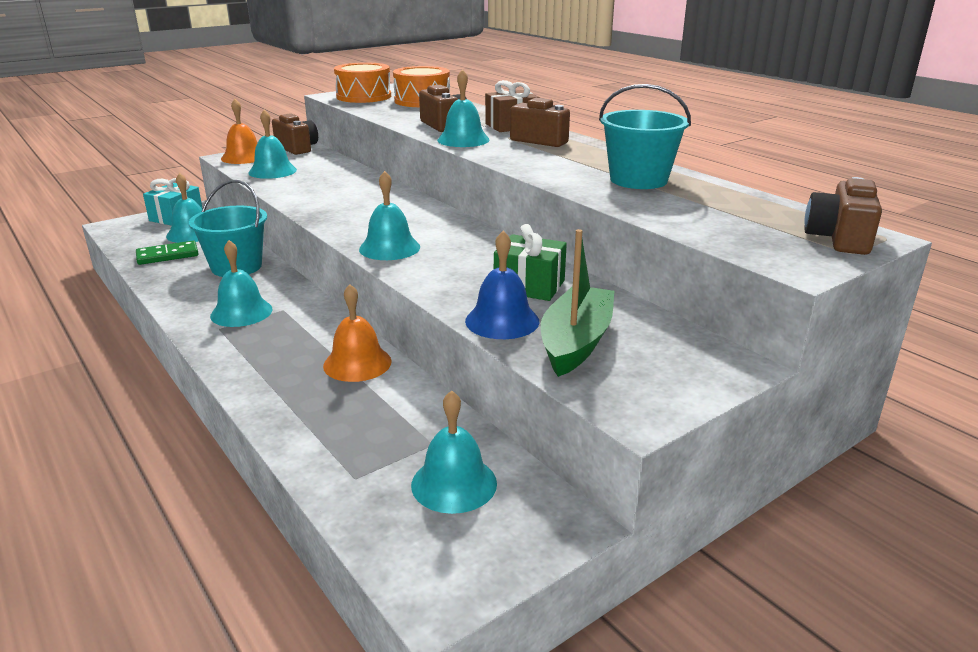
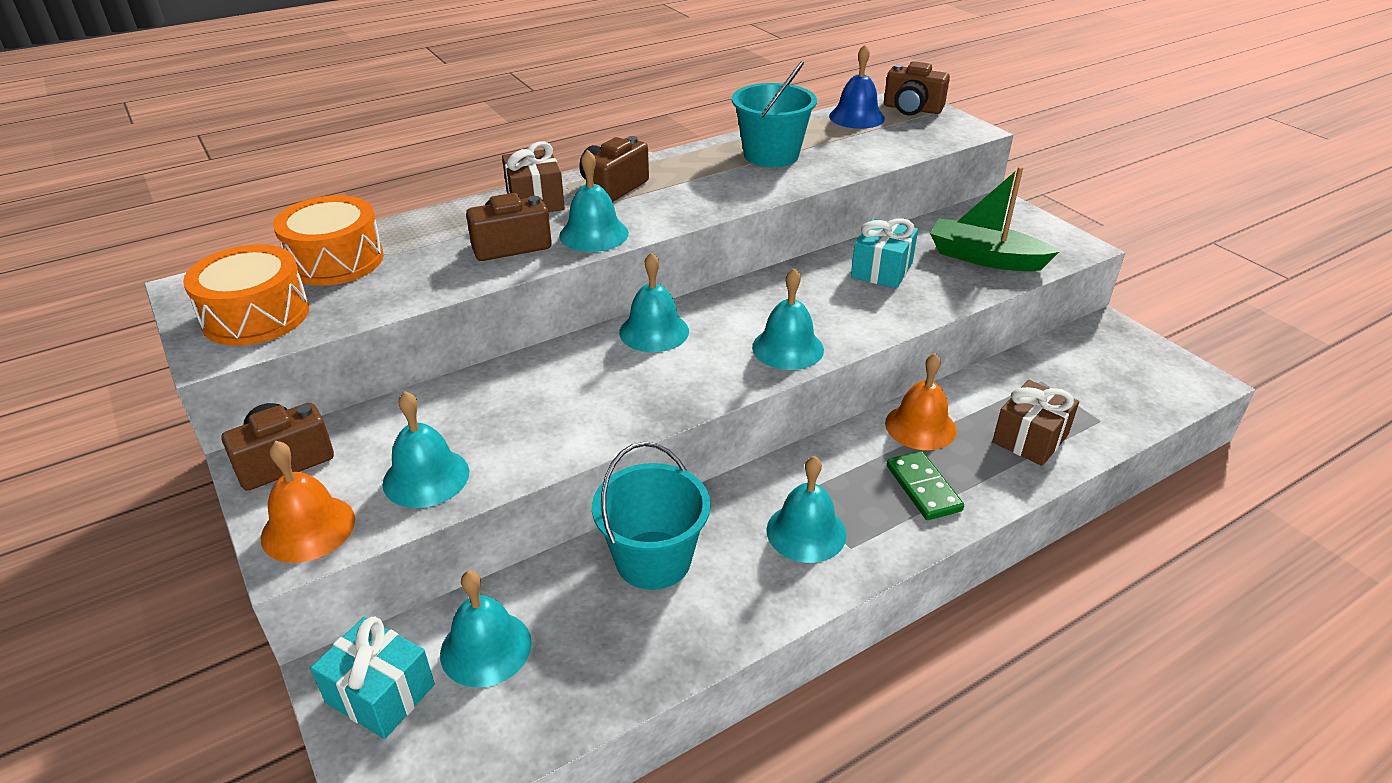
camera: 85 degrees left, 10 degrees up
(167, 255) = (588, 660): green domino -> green domino (923, 488)
(330, 423) = (1030, 438): none -> brown gift
(454, 483) = (1088, 371): turquoise bell -> turquoise bell (654, 331)
(502, 321) = (955, 287): blue bell -> blue bell (856, 117)
(529, 286) = (881, 270): green gift -> turquoise gift

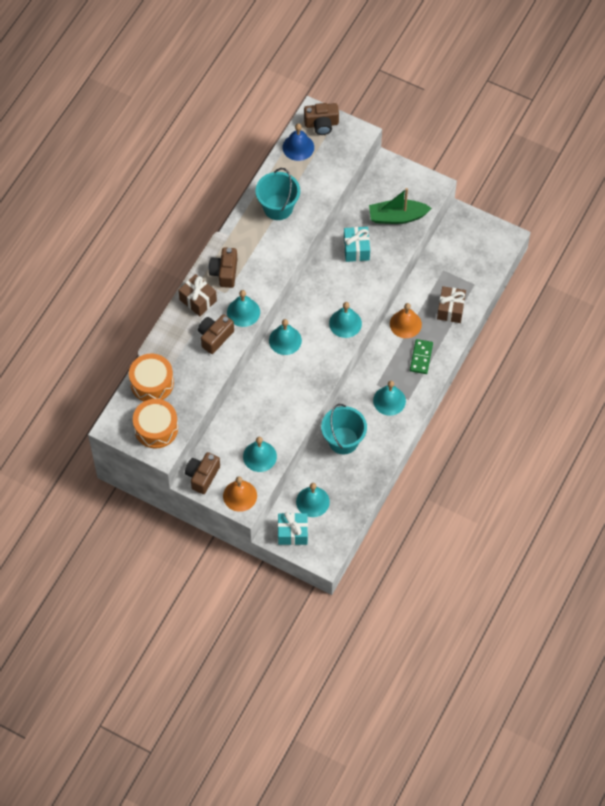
camera: 30 degrees left, 25 degrees up
(923, 488) = (421, 357): green domino -> green domino turned 60 degrees clockwise

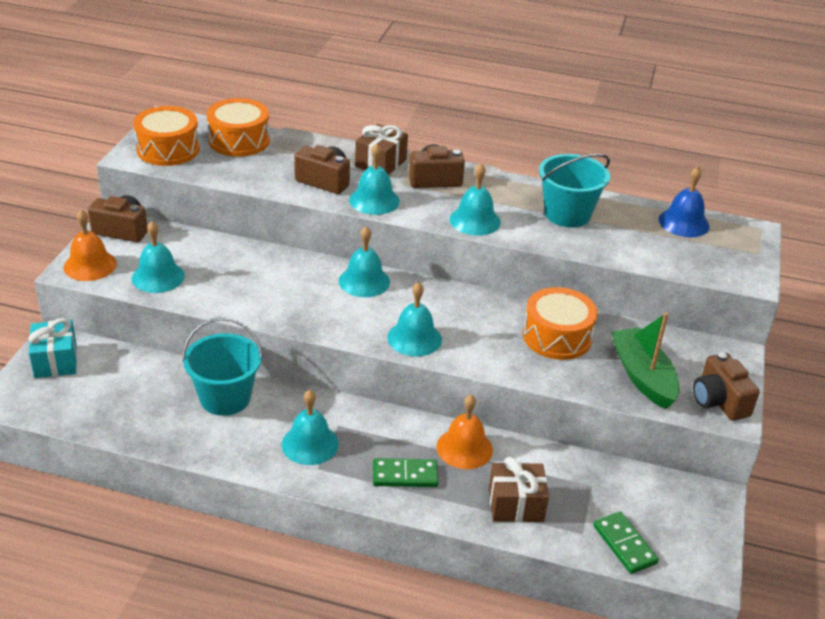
camera: 75 degrees right, 25 degrees down
(312, 501) = (111, 376): turquoise bell -> turquoise bell (475, 220)
(321, 124) = (740, 240): brown camera -> brown camera (719, 401)
(356, 249) = (557, 336): turquoise gift -> orange drum
(485, 267) = (624, 544): none -> green domino

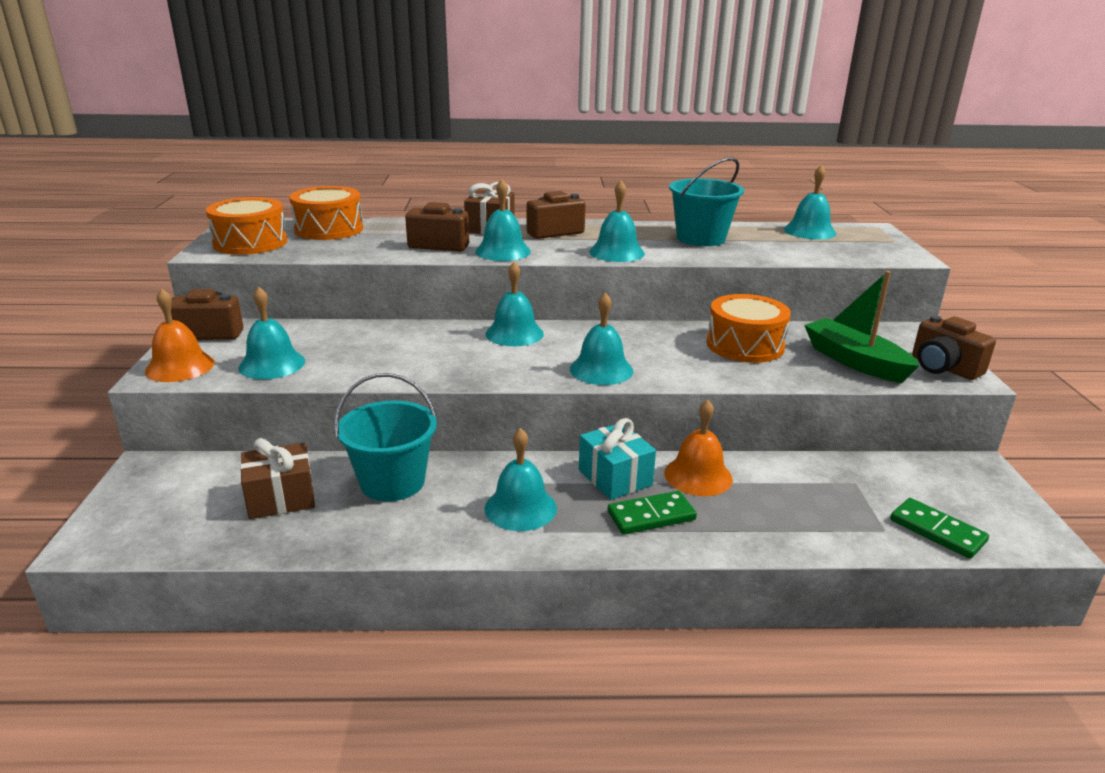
camera: 15 degrees left, 10 degrees down
(55, 361) = (152, 486): turquoise gift -> turquoise gift (615, 477)
(516, 505) = (793, 518): brown gift -> brown gift (281, 498)
(683, 222) = (809, 231): blue bell -> turquoise bell

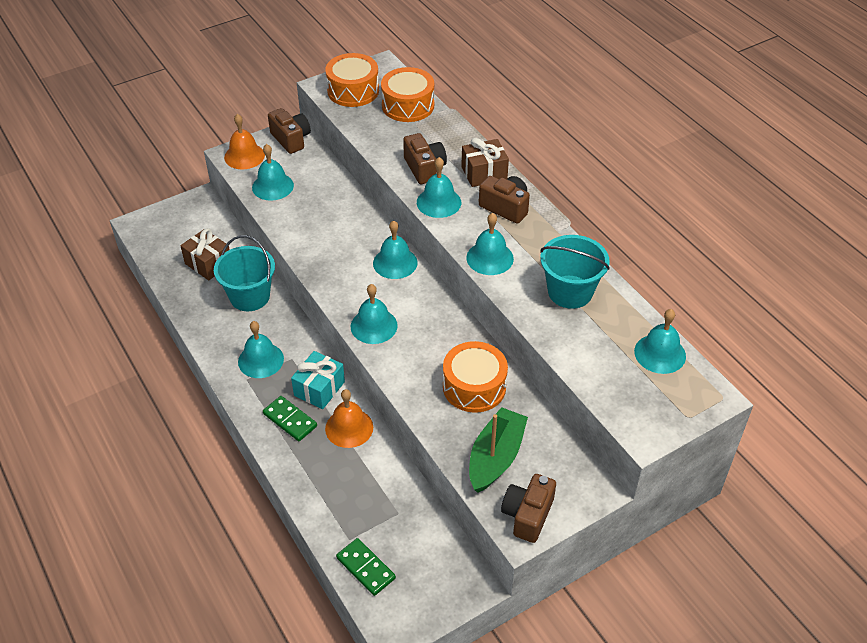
camera: 60 degrees right, 20 degrees up
(937, 531) = (366, 568): green domino -> green domino turned 60 degrees counterclockwise

